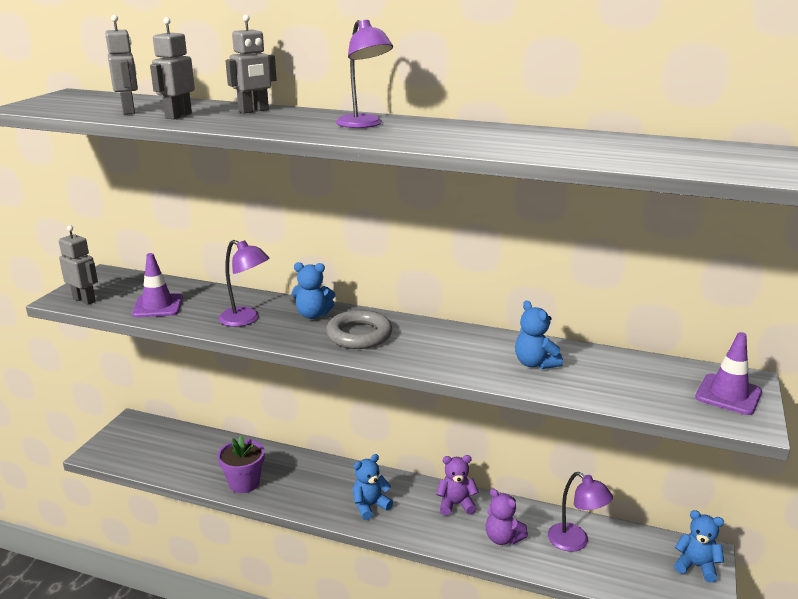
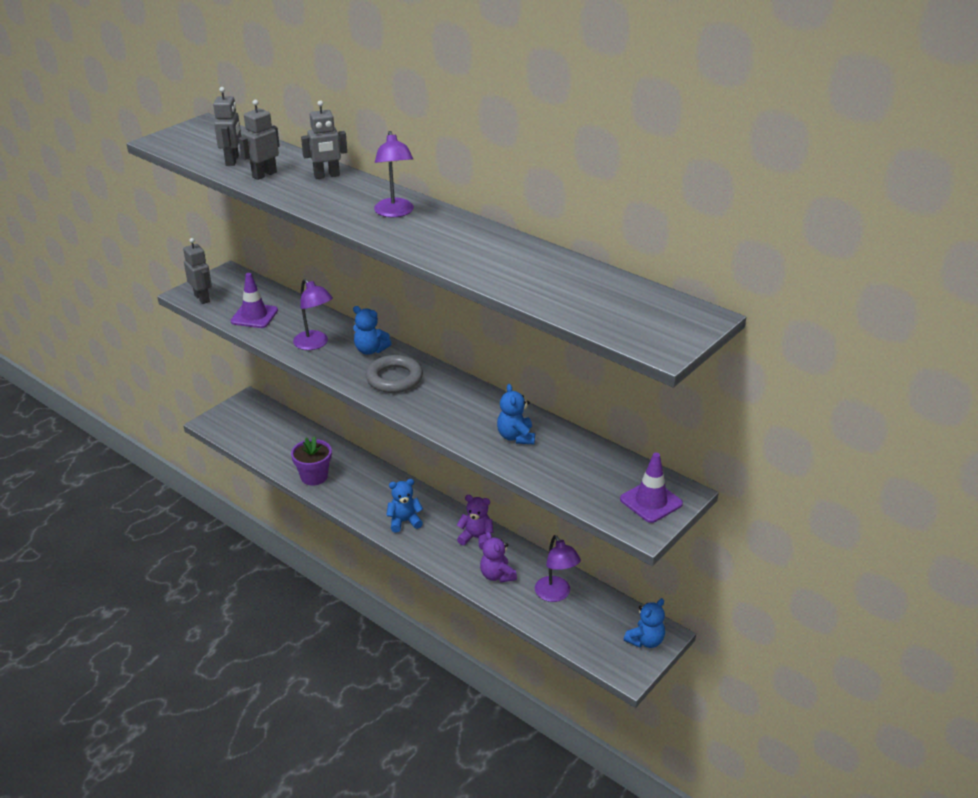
camera: 20 degrees right, 10 degrees up
(696, 566) = (645, 641): blue teddy bear -> blue teddy bear turned 90 degrees clockwise

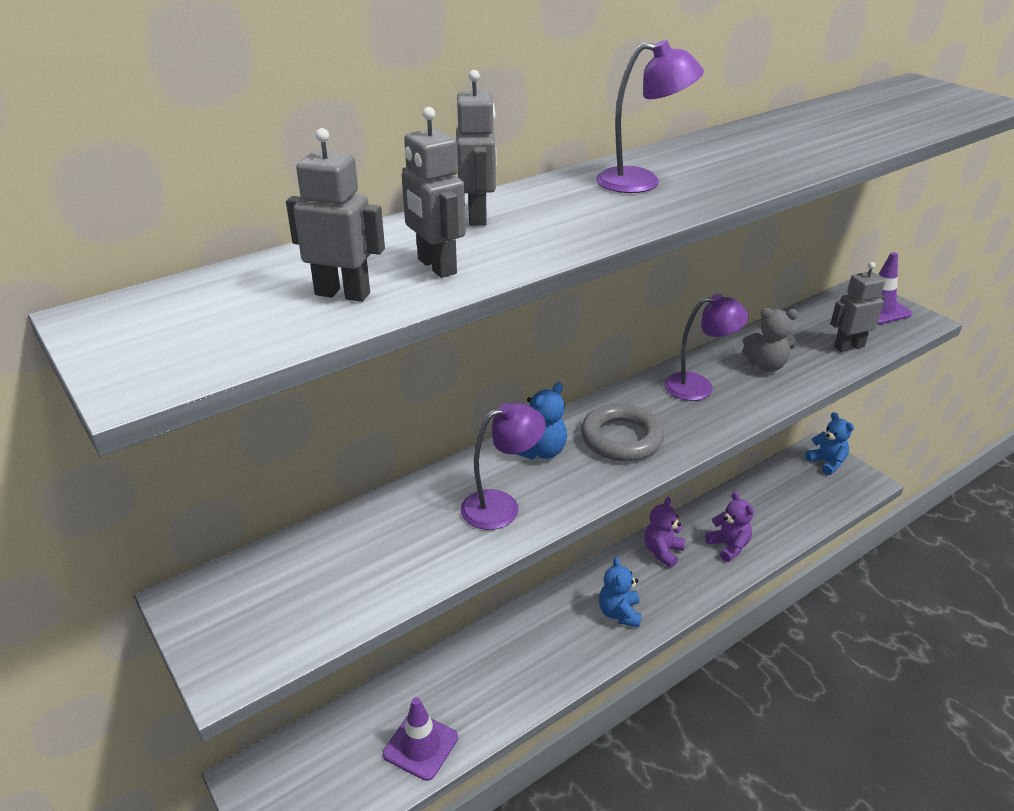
camera: 75 degrees left, 0 degrees up
(202, 298) = (264, 646): grey robot -> grey robot (848, 346)
(254, 316) = (376, 572): purple traffic cone -> purple traffic cone (420, 746)
(314, 477) = (495, 703): purple flower pot -> none
(497, 575) = (728, 546): purple teddy bear -> purple teddy bear turned 105 degrees counterclockwise
(516, 437) = (766, 366): blue teddy bear -> grey teddy bear
(556, 594) = (761, 507): purple lamp -> purple lamp (698, 386)

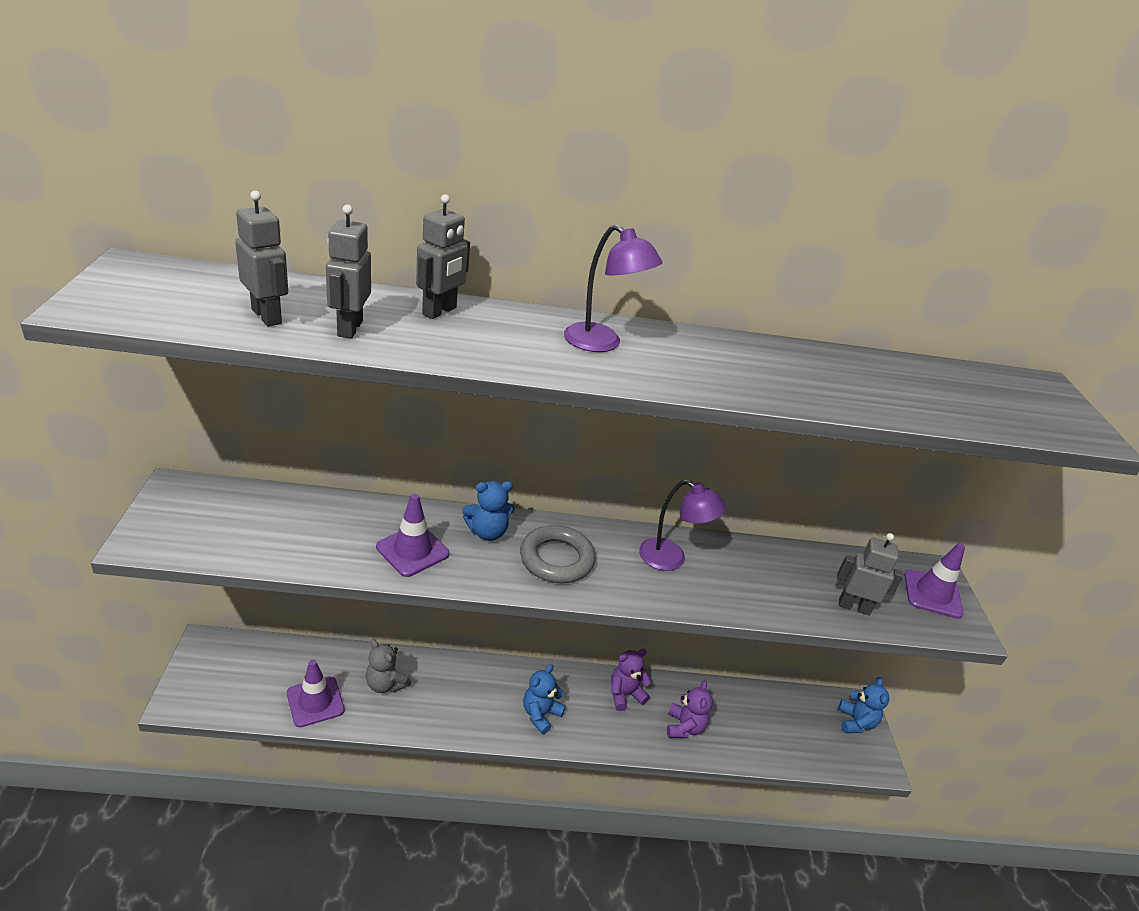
camera: 30 degrees right, 0 degrees up
(501, 506) = (412, 550): purple lamp -> purple traffic cone
(766, 366) = (752, 577): grey teddy bear -> grey teddy bear (385, 684)

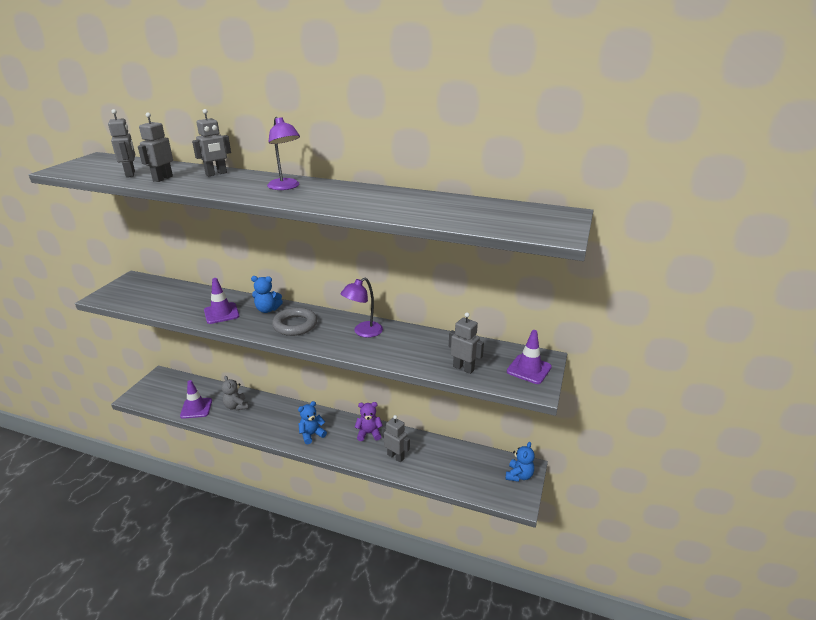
camera: 25 degrees right, 5 degrees down
(671, 559) = (363, 332): purple lamp -> purple lamp turned 90 degrees clockwise
(684, 727) = (396, 456): purple teddy bear -> grey robot

